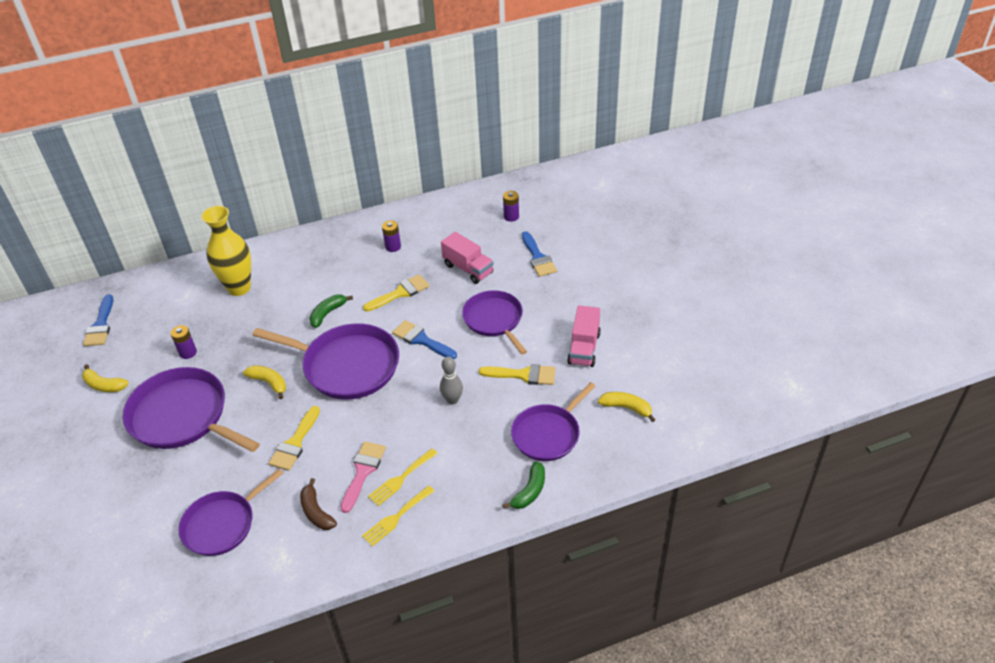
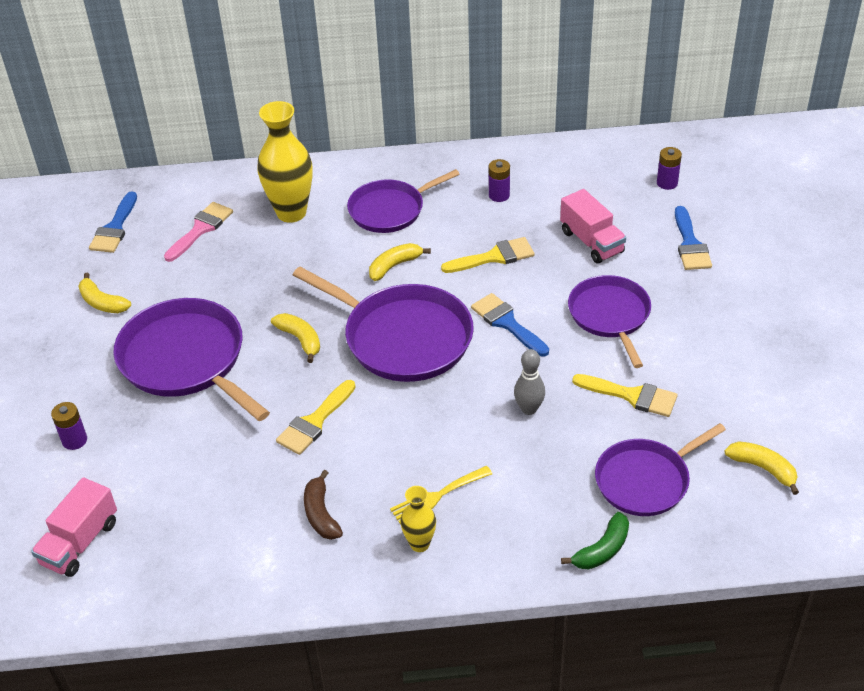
camera: 15 degrees right, 0 degrees up
(188, 352) = (210, 282): purple battery -> purple battery (74, 440)
(222, 524) = (203, 503): purple pan -> purple pan (390, 210)
(328, 313) = (394, 266): green banana -> yellow banana
(363, 472) = (391, 477): pink brush -> pink brush (200, 229)
(396, 517) = (419, 544): yellow fork -> yellow vase
(584, 348) = (723, 377): pink truck -> pink truck (80, 542)

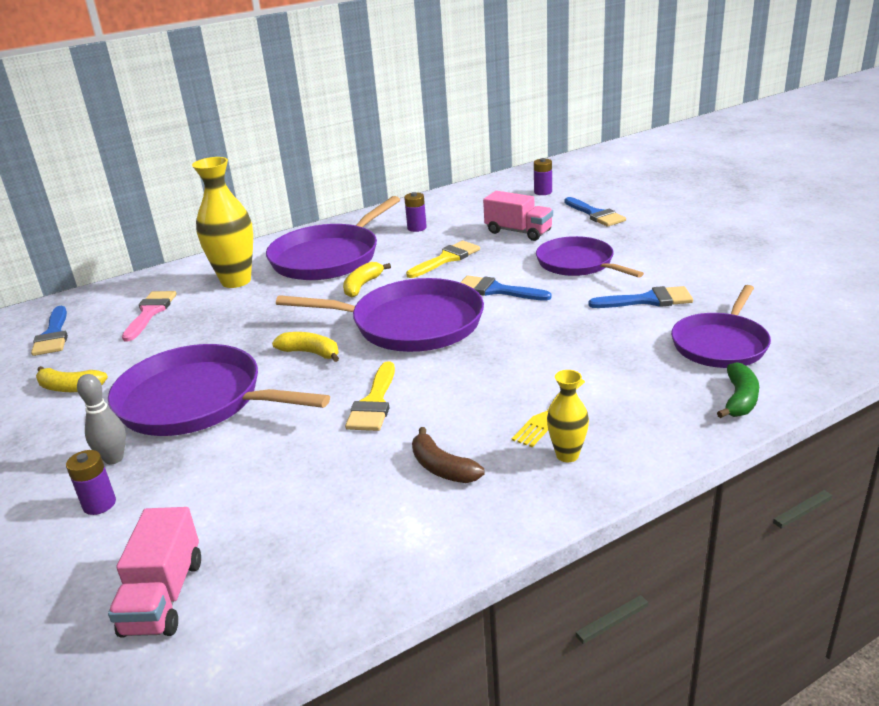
camera: 25 degrees left, 15 degrees down
(390, 210) = (329, 257): purple pan -> purple pan, size x1.52
(529, 409) = (571, 333): grey bowling pin -> grey bowling pin (114, 458)
(631, 396) = (647, 300): yellow brush -> blue brush
(763, 468) = (801, 308): yellow banana -> none

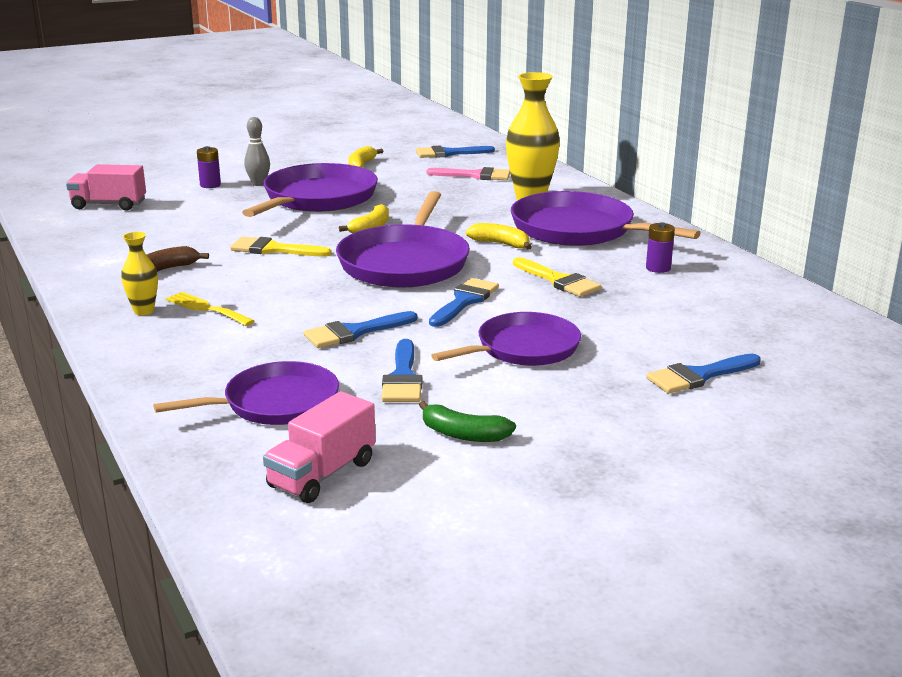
camera: 90 degrees right, 5 degrees down
(518, 232) = (636, 321): pink truck -> pink truck (322, 474)
(543, 192) = (797, 347): purple battery -> none
(575, 329) = (354, 332): none -> blue brush
(720, 344) = (275, 403): purple pan -> purple pan turned 120 degrees clockwise
(739, 399) = (163, 394): green banana -> green banana (463, 434)

